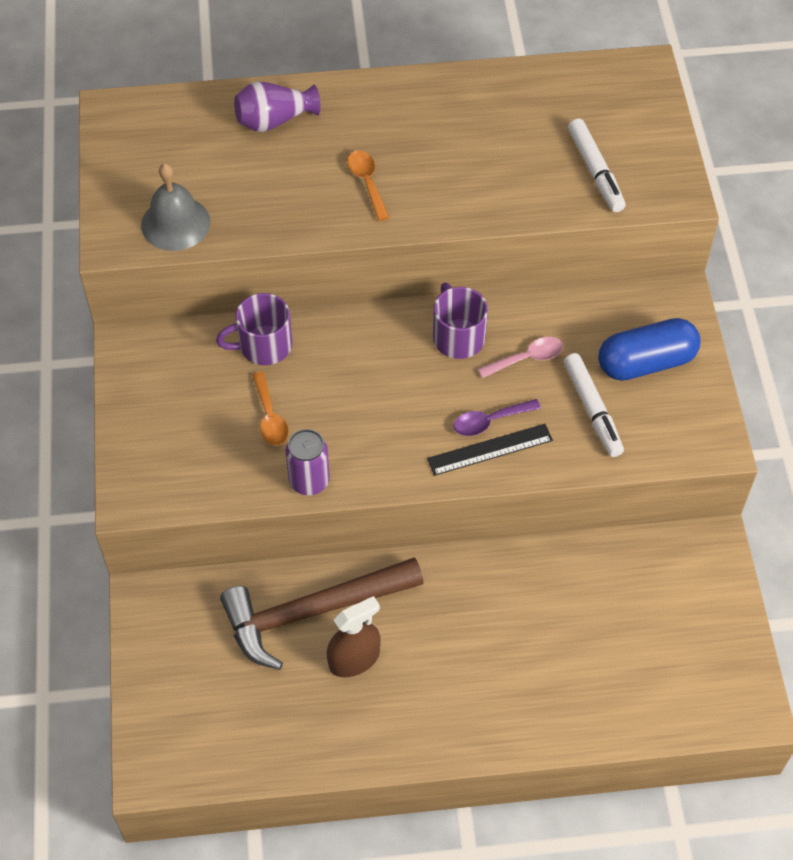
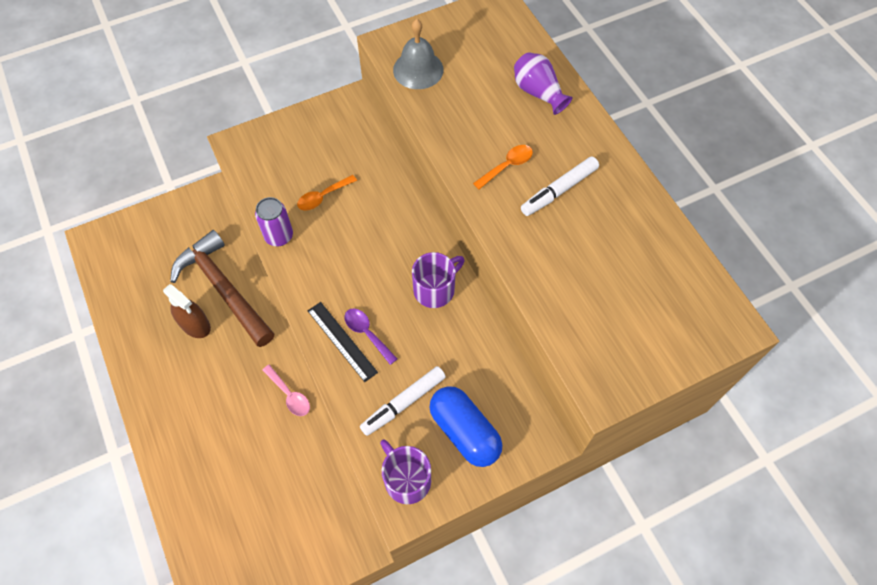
camera: 70 degrees right, 5 degrees up
(263, 346) = (380, 173): purple mug -> purple mug (406, 479)
(527, 358) = (434, 342): pink spoon -> pink spoon (289, 395)
(595, 171) = (597, 319): white marker -> white marker (559, 190)

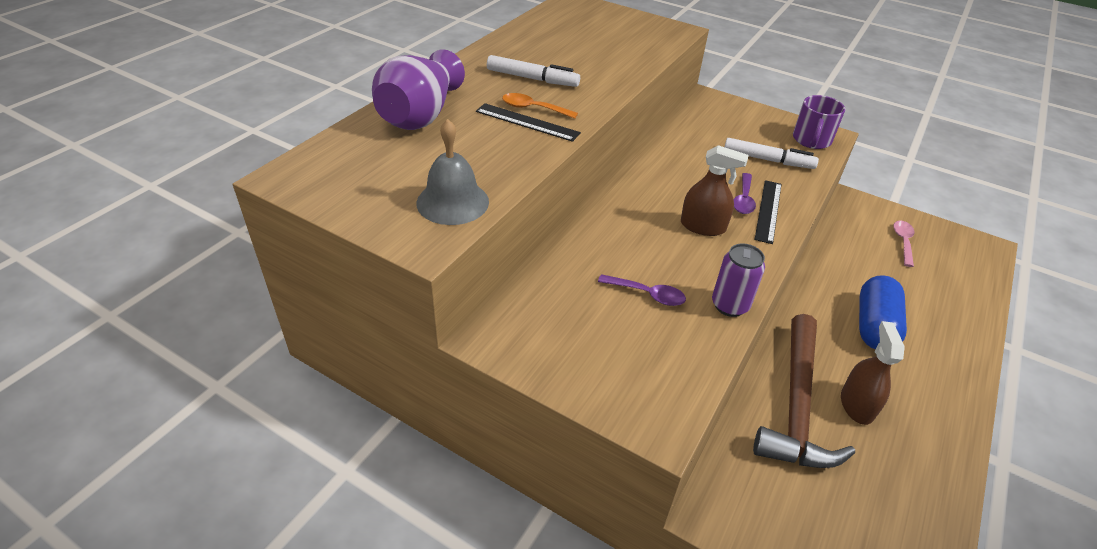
camera: 125 degrees left, 20 degrees down
(289, 395) = (818, 289): pink spoon -> pink spoon (903, 242)
(323, 197) = (647, 294): orange spoon -> purple spoon
(358, 277) = (702, 226): none -> brown spray bottle
(435, 289) = (659, 178): purple mug -> none
(464, 431) = (747, 127): blue capsule -> blue capsule (874, 326)
(488, 152) = (527, 122): none -> black ruler
(538, 92) = (420, 115): purple vase -> purple vase, size x1.51

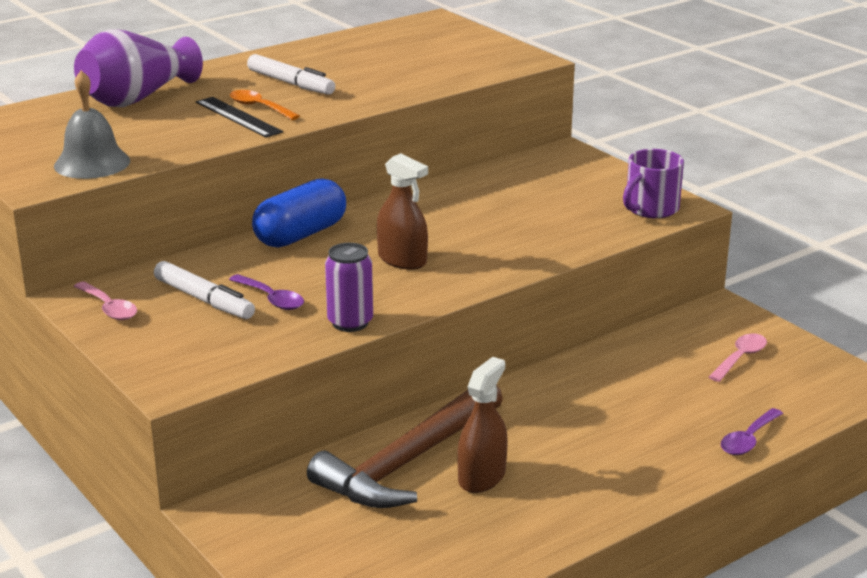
camera: 25 degrees right, 15 degrees down
(525, 342) = (109, 308): none -> pink spoon
(743, 199) = (483, 246): purple spoon -> purple spoon (748, 440)
(768, 160) = (564, 218): white marker -> white marker (204, 300)
(768, 211) = (500, 260): black ruler -> none
(874, 326) = (592, 421): blue capsule -> blue capsule (301, 235)

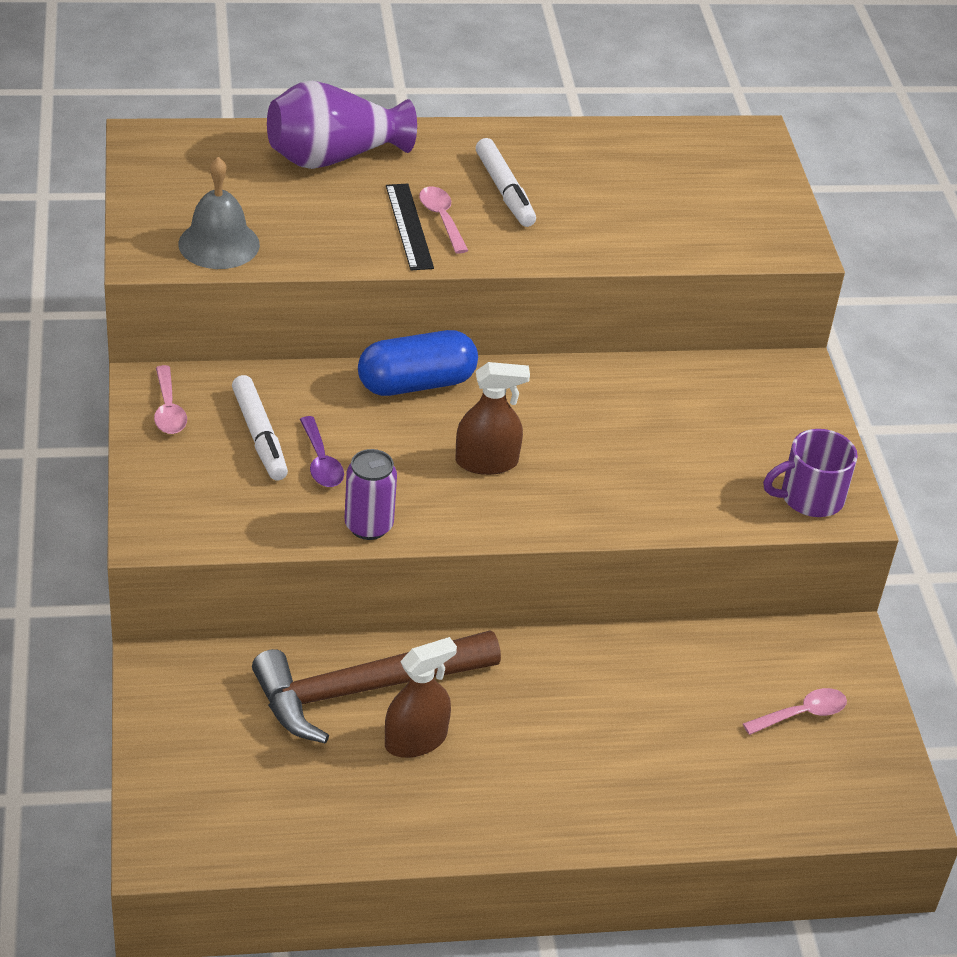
camera: 25 degrees right, 15 degrees up
(259, 107) = (441, 219): orange spoon -> pink spoon
(402, 260) = (486, 462): brown spray bottle -> brown spray bottle turned 75 degrees counterclockwise
(748, 440) = (712, 820): purple spoon -> none

